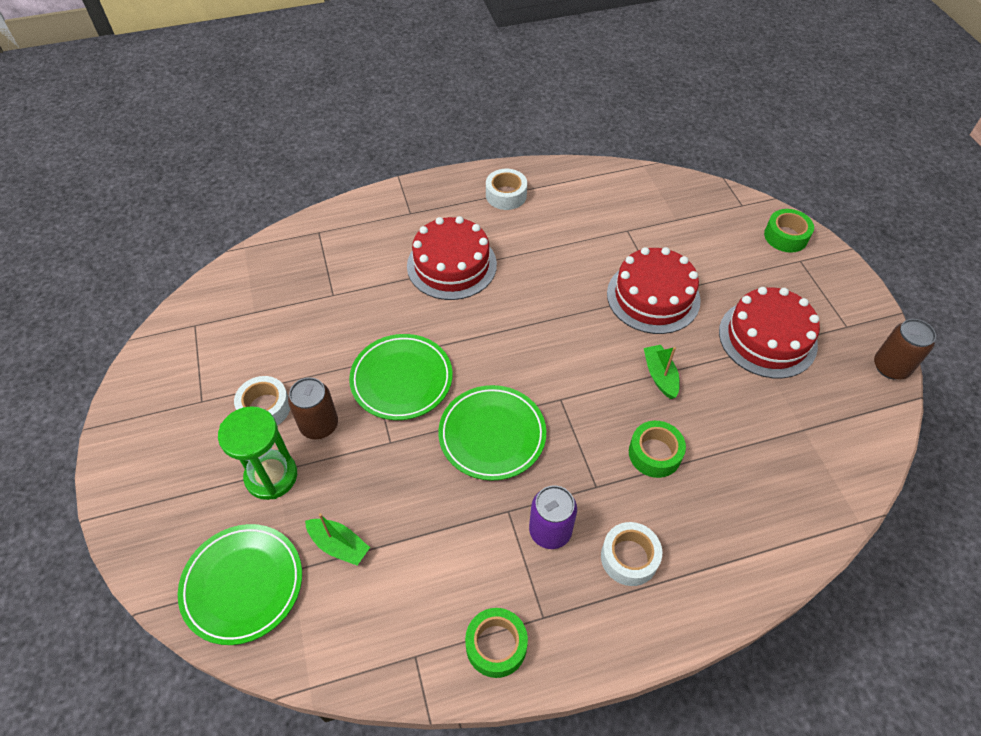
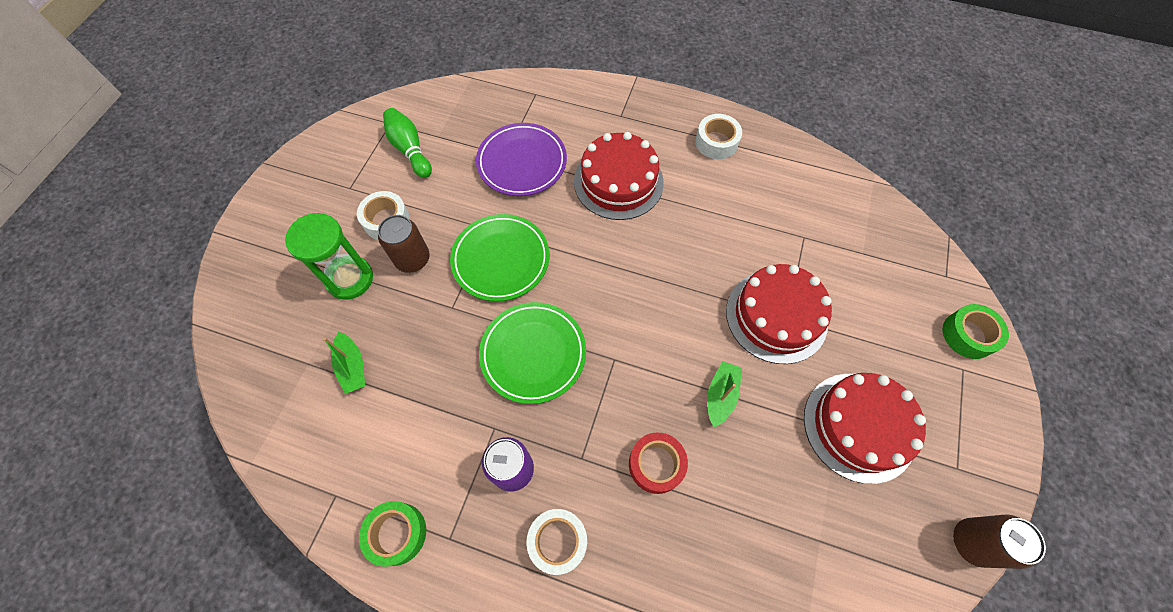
camera: 35 degrees right, 10 degrees up
(236, 337) = (410, 150): none -> green bowling pin
(243, 585) = (269, 351): green plate -> none
(354, 293) = (522, 162): none -> purple plate
(654, 453) = (656, 464): green tape -> red tape

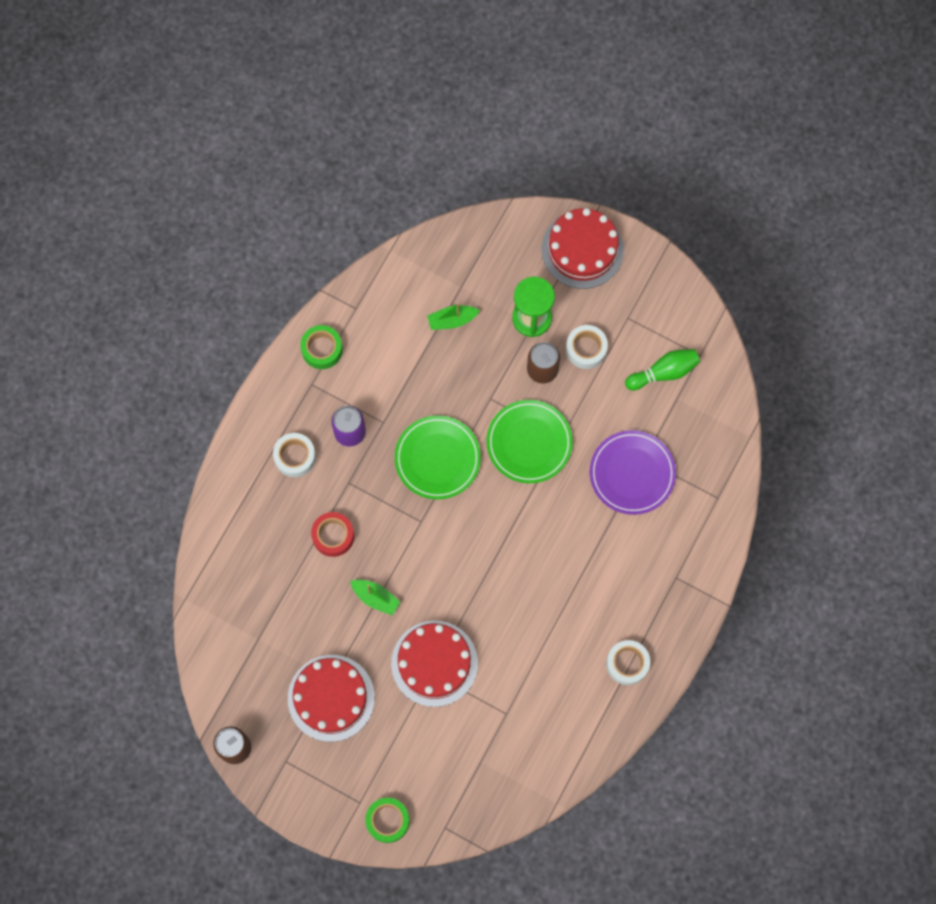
camera: 100 degrees right, 10 degrees up
(618, 182) = (595, 559): red cake -> red cake (582, 249)

